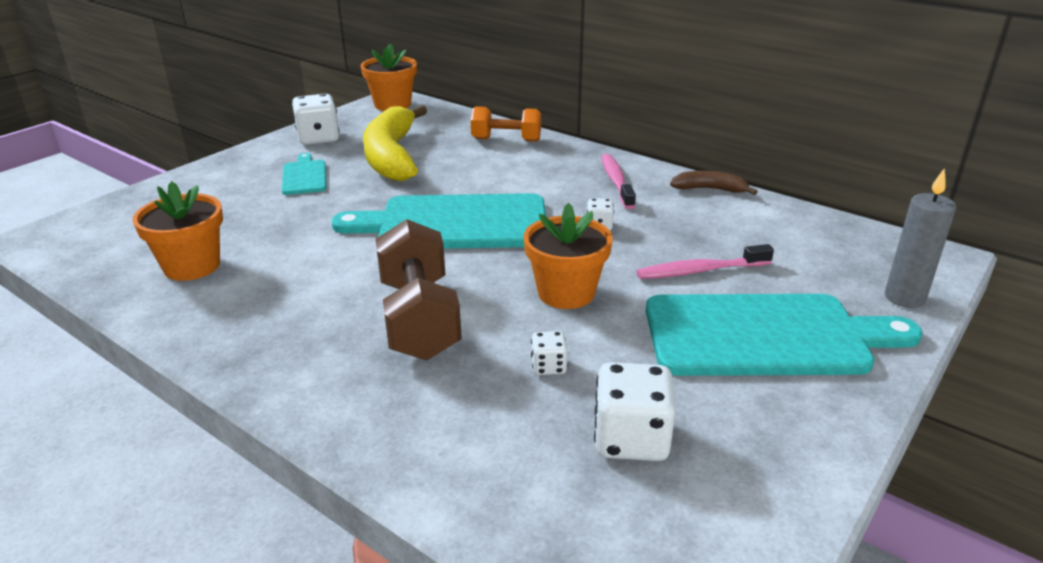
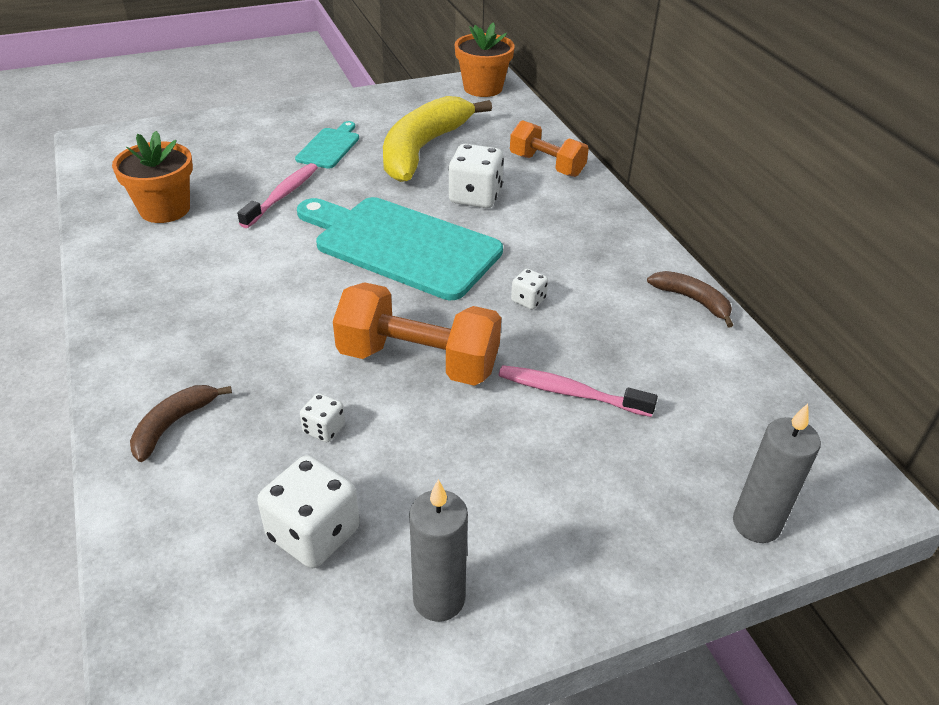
camera: 30 degrees right, 10 degrees up
(318, 138) = (381, 108): white dice -> white dice (475, 197)
(409, 419) = (173, 425): none -> brown banana
(419, 318) = (273, 333): brown dumbbell -> none
(566, 293) = (418, 361): orange flower pot -> orange dumbbell
(616, 181) = (602, 254): pink toothbrush -> pink toothbrush (282, 196)
(764, 335) = (550, 493): turquoise cutting board -> none
(775, 435) = (439, 599): none -> grey candle

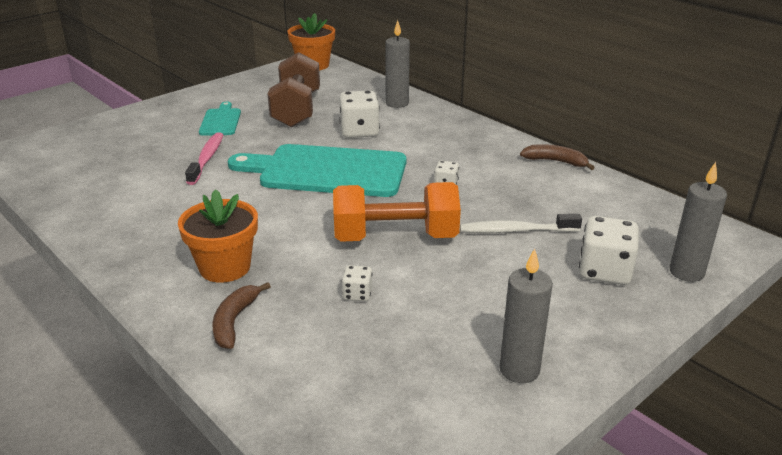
camera: 20 degrees left, 10 degrees down
(165, 209) = (112, 186): orange flower pot -> orange flower pot (225, 267)
(313, 533) = (400, 358): white dice -> white dice (604, 271)
(422, 149) = (296, 110): yellow banana -> brown dumbbell
(546, 165) = (397, 103): orange dumbbell -> grey candle
(570, 393) = (516, 231): pink toothbrush -> white toothbrush

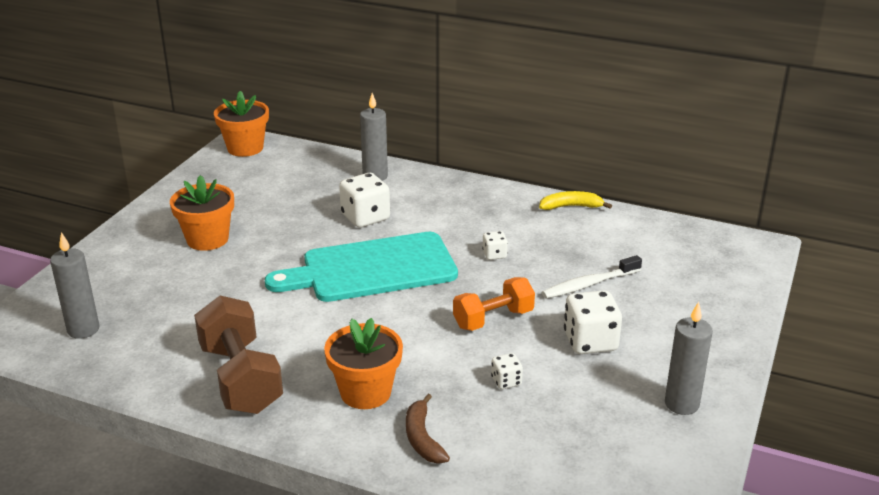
camera: 25 degrees left, 0 degrees up
(207, 158) = (236, 286): pink toothbrush -> none
(220, 121) = (207, 239): turquoise cutting board -> orange flower pot
(296, 110) = (278, 207): brown dumbbell -> brown dumbbell (241, 378)
(395, 237) = (493, 319): orange dumbbell -> orange dumbbell, size x0.66
(555, 161) = (571, 206): brown banana -> yellow banana
(604, 271) = (684, 302): white dice -> white dice (590, 341)
(686, 272) = (743, 285): grey candle -> grey candle (83, 329)

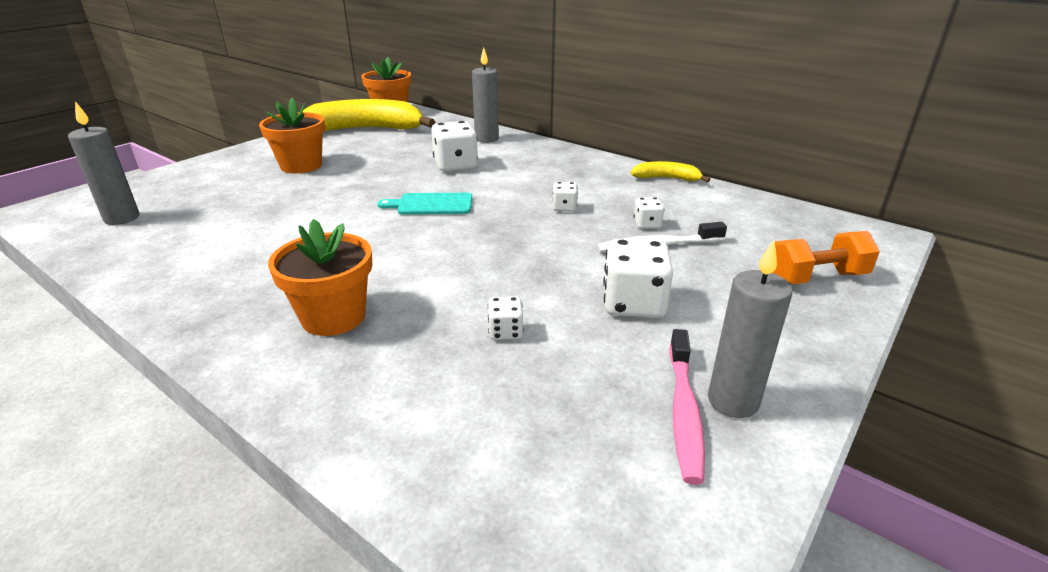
camera: 15 degrees right, 0 degrees up
(237, 178) = (366, 129): none -> yellow banana
(241, 378) = (217, 281): brown dumbbell -> none
(372, 269) = (431, 204): turquoise cutting board -> turquoise cutting board, size x0.48
(422, 438) = (358, 382): brown banana -> none
(493, 319) = (528, 264): orange dumbbell -> orange dumbbell (816, 278)
(572, 263) = (647, 224): none -> white dice
(653, 417) = (684, 412): none -> pink toothbrush

